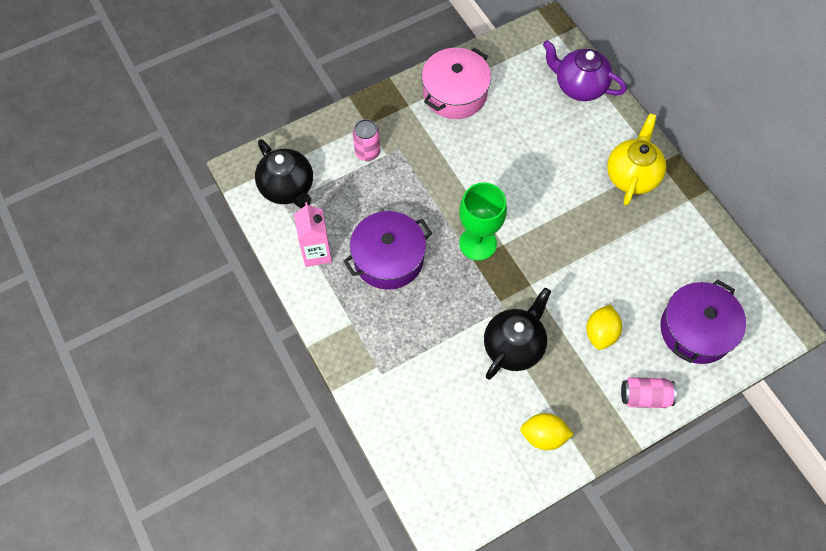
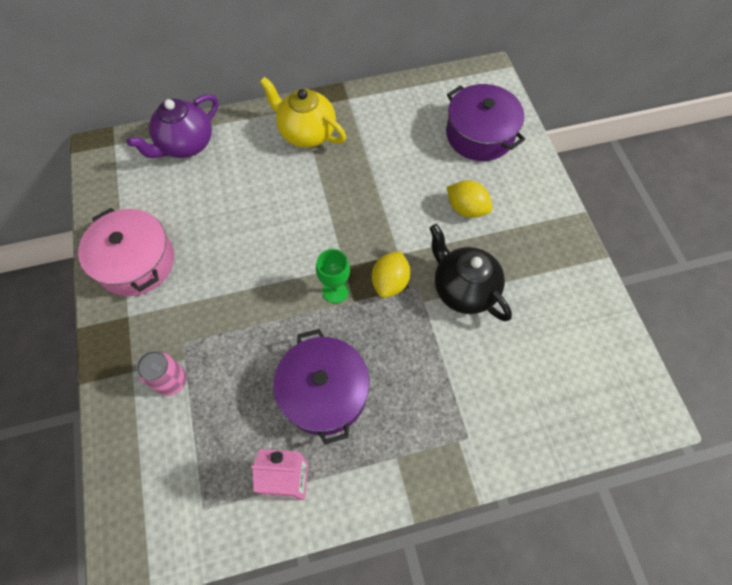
camera: 75 degrees left, 0 degrees up
(287, 188) = (181, 498): black teapot -> none
(478, 243) = (335, 291): green goblet -> green goblet, size x0.63
(543, 436) = (564, 289): yellow lemon -> yellow lemon (390, 282)
(644, 396) = (537, 193): pink can -> none

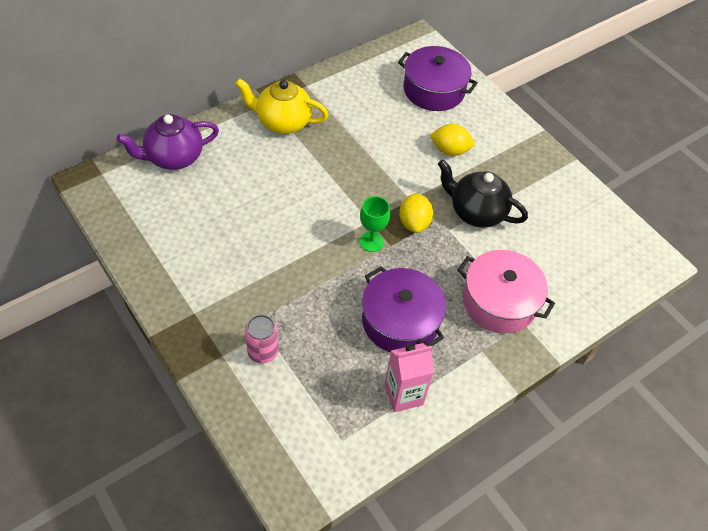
camera: 25 degrees left, 10 degrees down
(136, 262) = (178, 267): pink pot -> pink pot (499, 302)
(186, 145) = (174, 157): purple teapot -> purple teapot turned 45 degrees clockwise

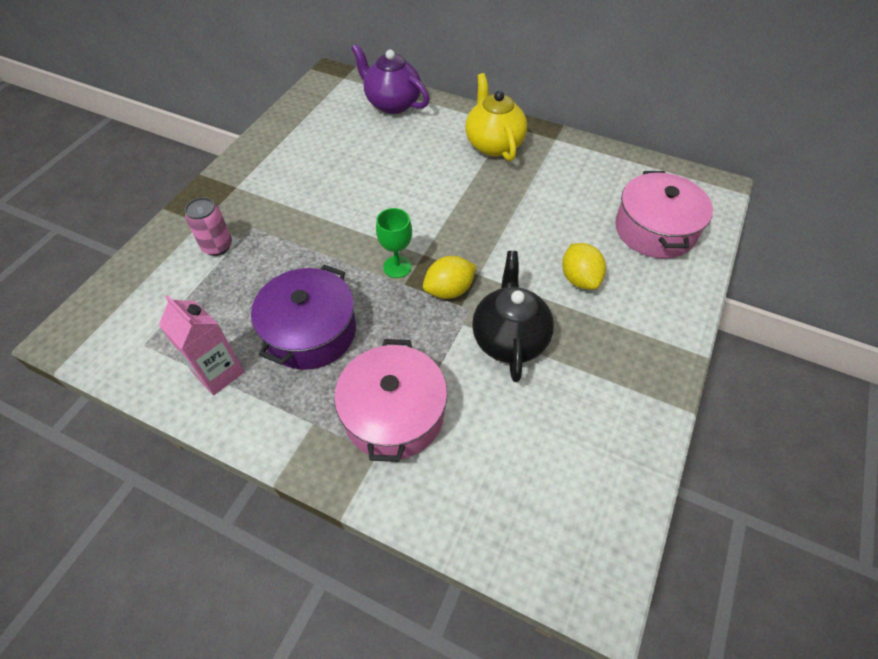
camera: 65 degrees right, 0 degrees up
(434, 90) = (655, 229): purple pot -> pink pot

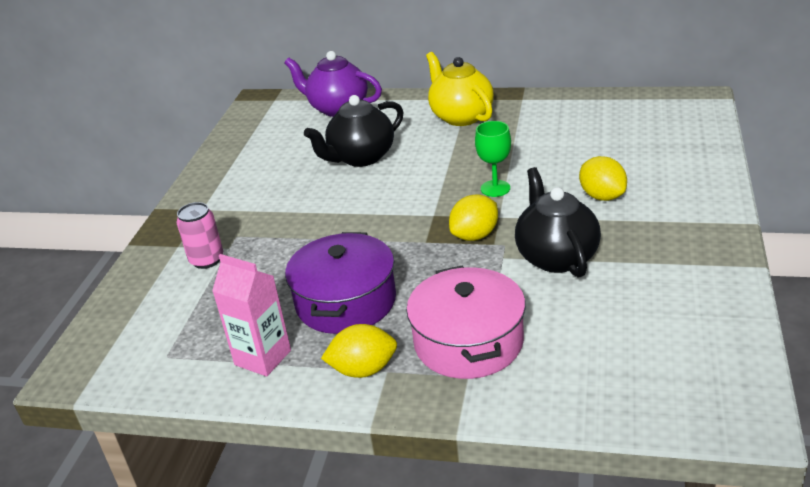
camera: 10 degrees left, 20 degrees down
(294, 415) = (363, 370): none -> yellow lemon
(389, 167) = (361, 157): none -> black teapot
(397, 267) = (411, 230): green goblet -> green goblet (495, 188)
(655, 229) = (656, 143): pink pot -> none

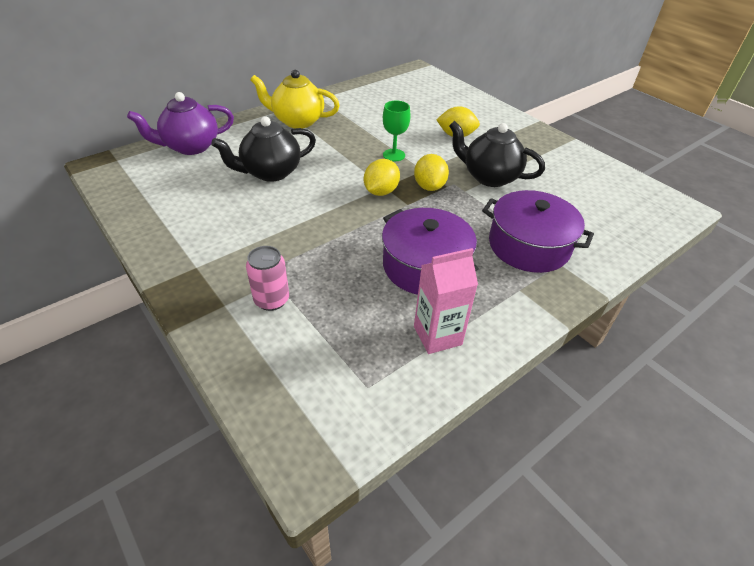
camera: 55 degrees left, 10 degrees up
(361, 157) = (270, 172): black teapot -> black teapot turned 60 degrees clockwise
(363, 370) = (507, 298): yellow lemon -> yellow lemon (381, 192)
(468, 342) = (528, 246): pink pot -> purple pot

